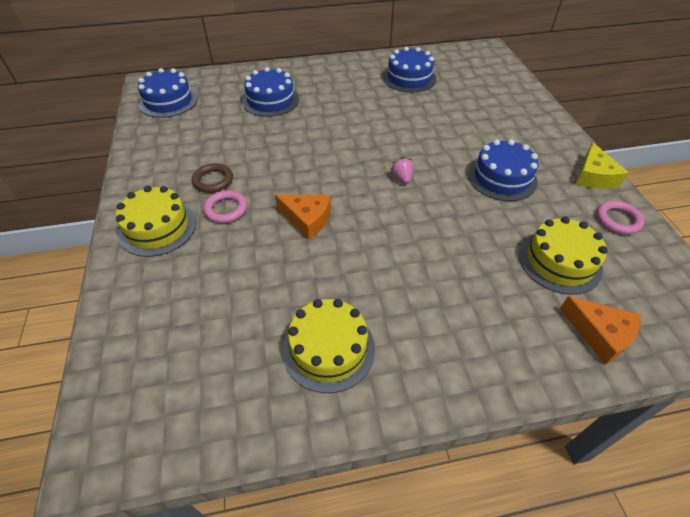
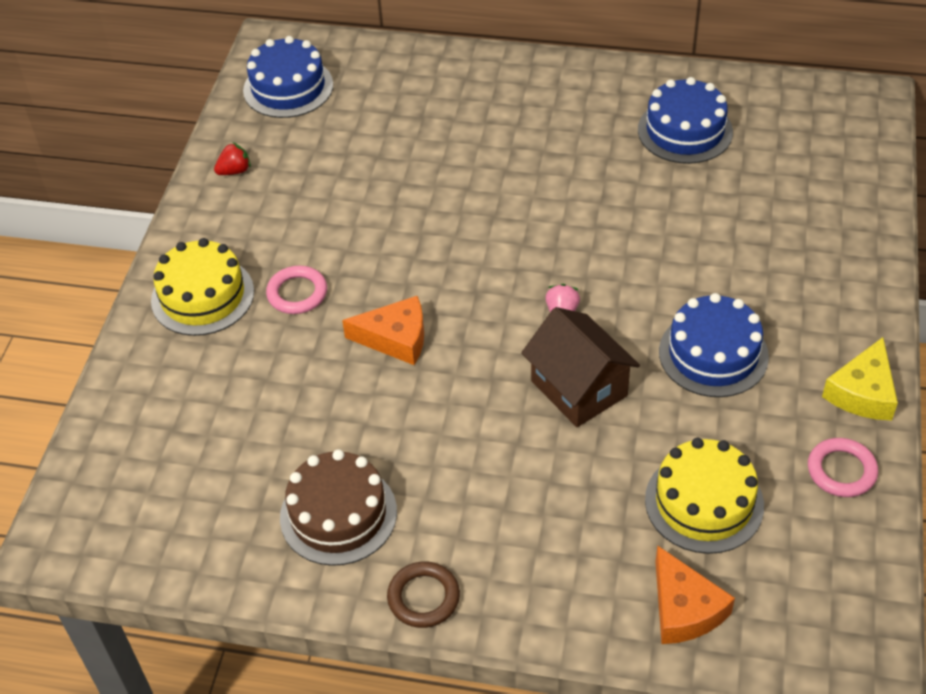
camera: 25 degrees right, 0 degrees up
(151, 150) = (234, 171): none -> red strawberry
(213, 180) = (298, 244): brown ring -> brown ring (423, 597)
(270, 100) = (438, 122): blue cake -> none
(307, 219) = (395, 338): orange cheese -> orange cheese turned 45 degrees counterclockwise
(328, 349) = (338, 514): yellow cake -> brown cake
(440, 217) = (579, 388): none -> brown house

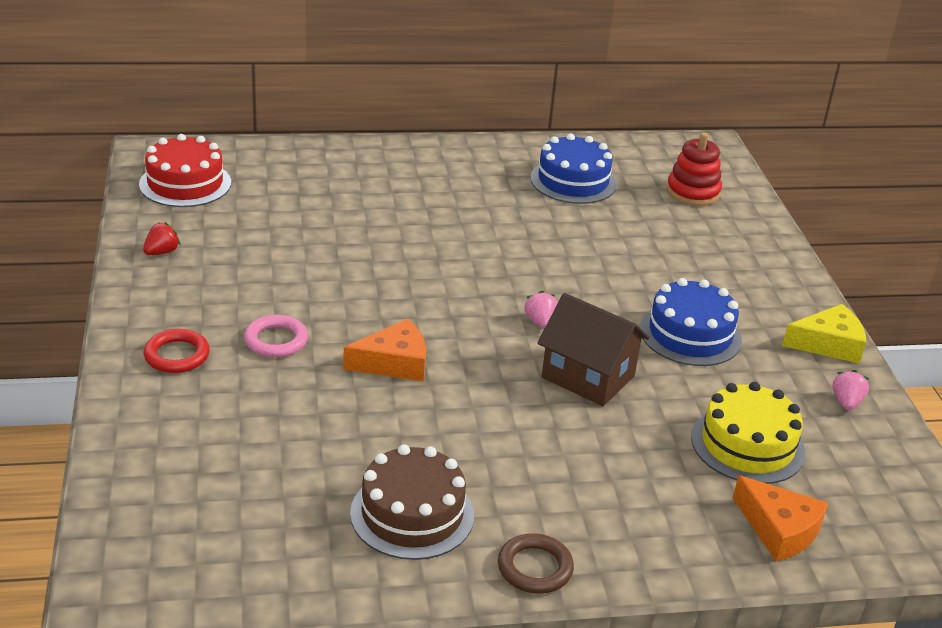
camera: 25 degrees left, 15 degrees down
(202, 296) = (177, 355): yellow cake -> red ring
(288, 87) = (185, 183): blue cake -> red cake
(814, 163) = (693, 192): none -> red stacking toy
(841, 471) = (846, 402): pink ring -> pink strawberry
(862, 392) = (828, 344): yellow cheese -> yellow cheese turned 105 degrees counterclockwise

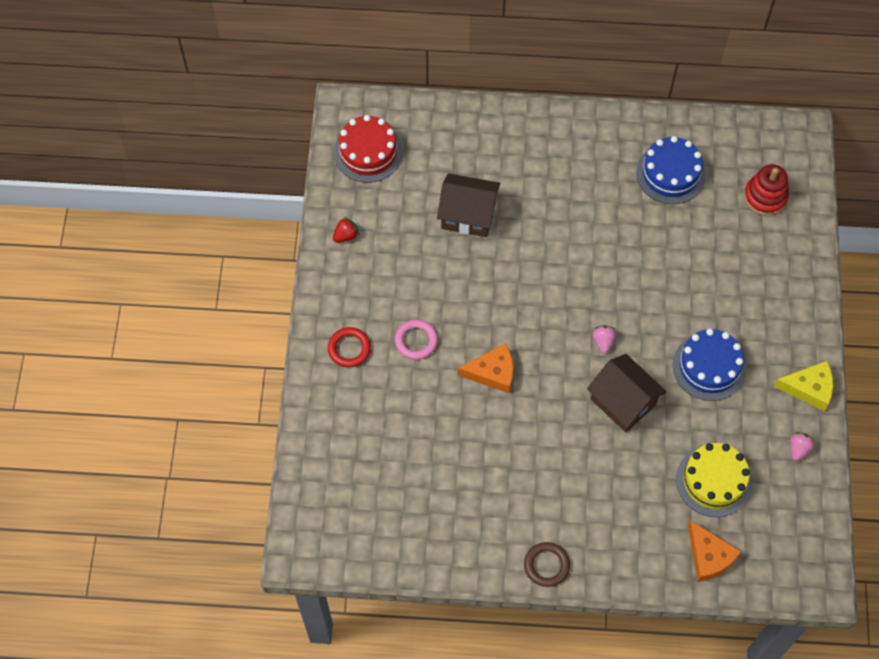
camera: 15 degrees right, 30 degrees up
(327, 226) = (468, 215): none -> brown house
(412, 514) = (480, 512): brown cake -> none

